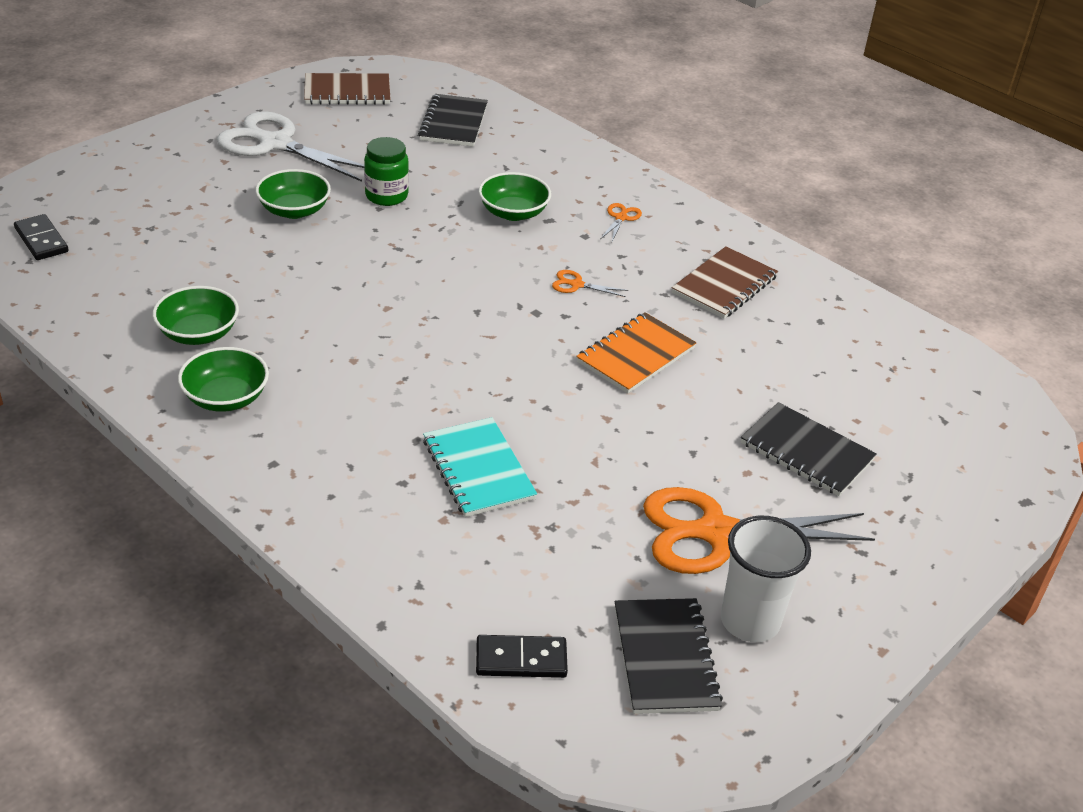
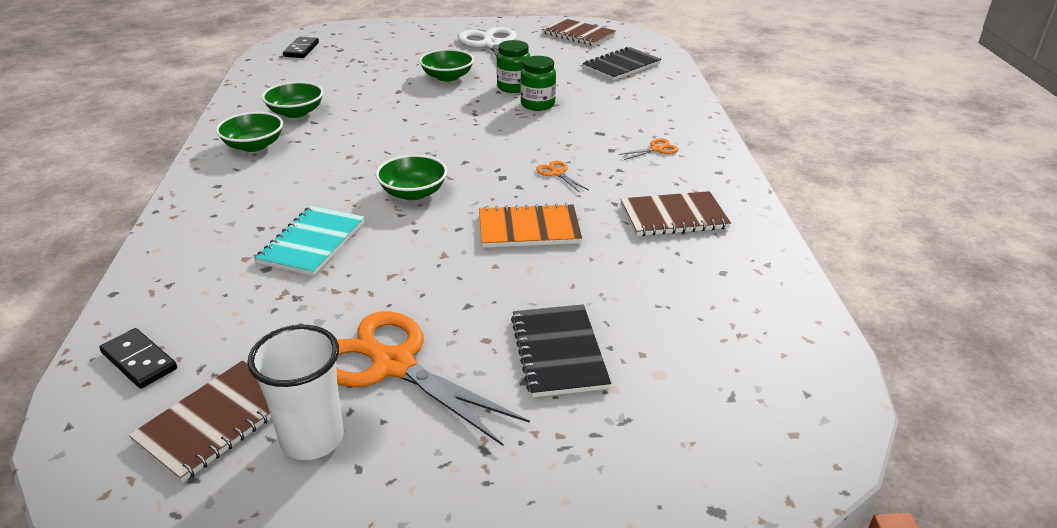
camera: 45 degrees right, 5 degrees down
(443, 209) = (537, 104): none -> green jar
(513, 213) = (581, 121): green bowl -> green bowl (413, 193)
(665, 658) = (216, 421): black notebook -> brown notebook

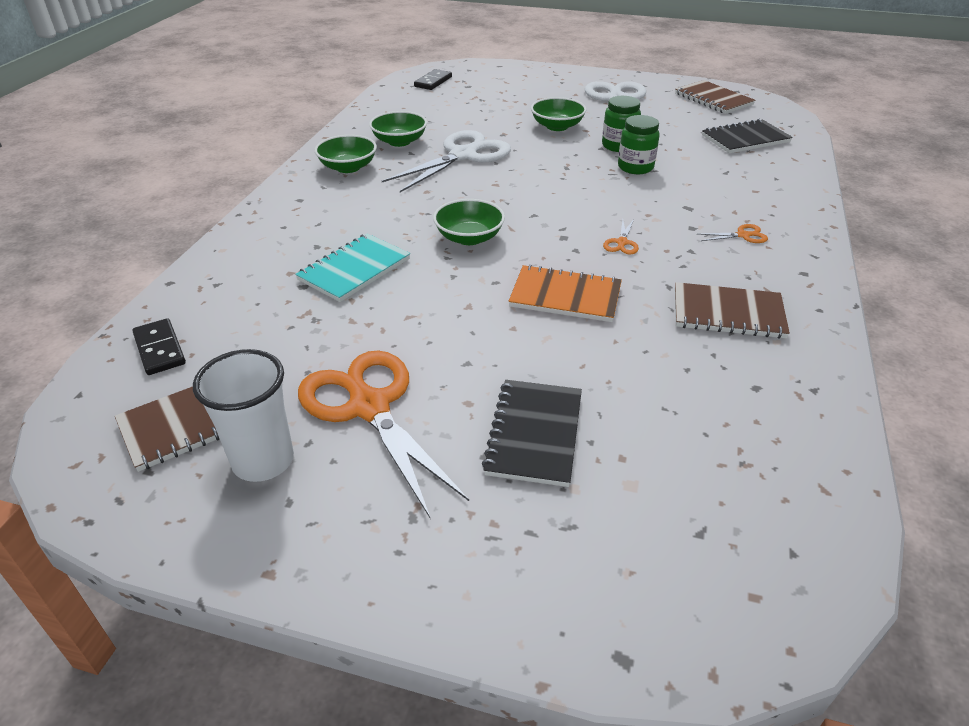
camera: 20 degrees right, 5 degrees up
(369, 117) = (463, 155): none -> white scissors
(557, 173) = (622, 243): orange scissors -> orange scissors turned 150 degrees counterclockwise

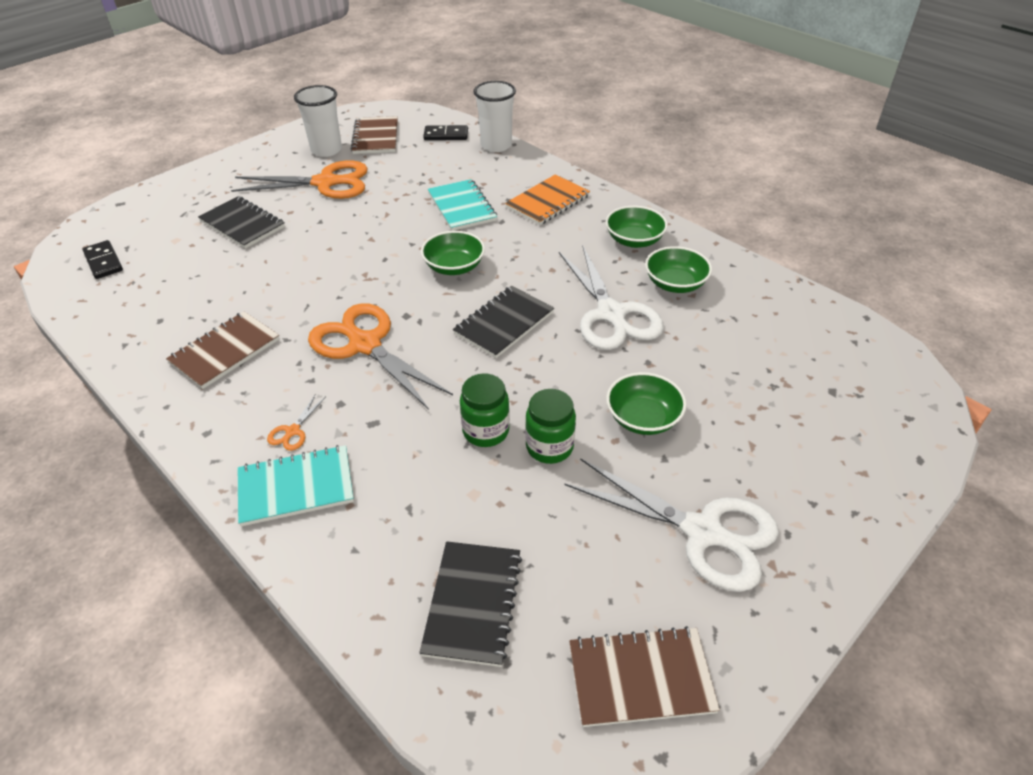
camera: 120 degrees right, 5 degrees up
(179, 294) = (496, 145): none -> white cup
(433, 82) = (862, 364): black domino -> black domino (103, 262)
(521, 191) = (504, 323): none -> black notebook
(565, 296) = (334, 283): orange notebook -> orange notebook (548, 202)
(622, 243) = (364, 344): orange scissors -> orange scissors, size x2.50
(776, 213) = (296, 487): none -> turquoise notebook

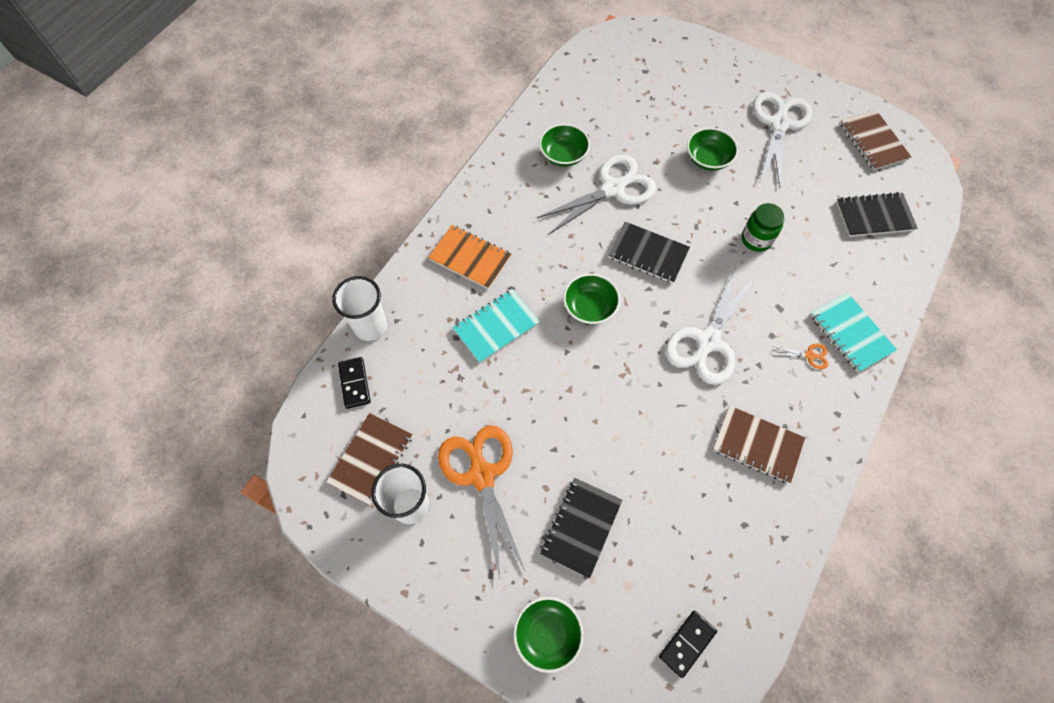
camera: 105 degrees left, 20 degrees up
(364, 344) = (707, 342): orange scissors -> white scissors
(375, 137) = (371, 459): brown notebook -> brown notebook turned 45 degrees counterclockwise
(549, 447) = (753, 203): green jar -> none
(634, 240) = (513, 186): green bowl -> green bowl (547, 634)

